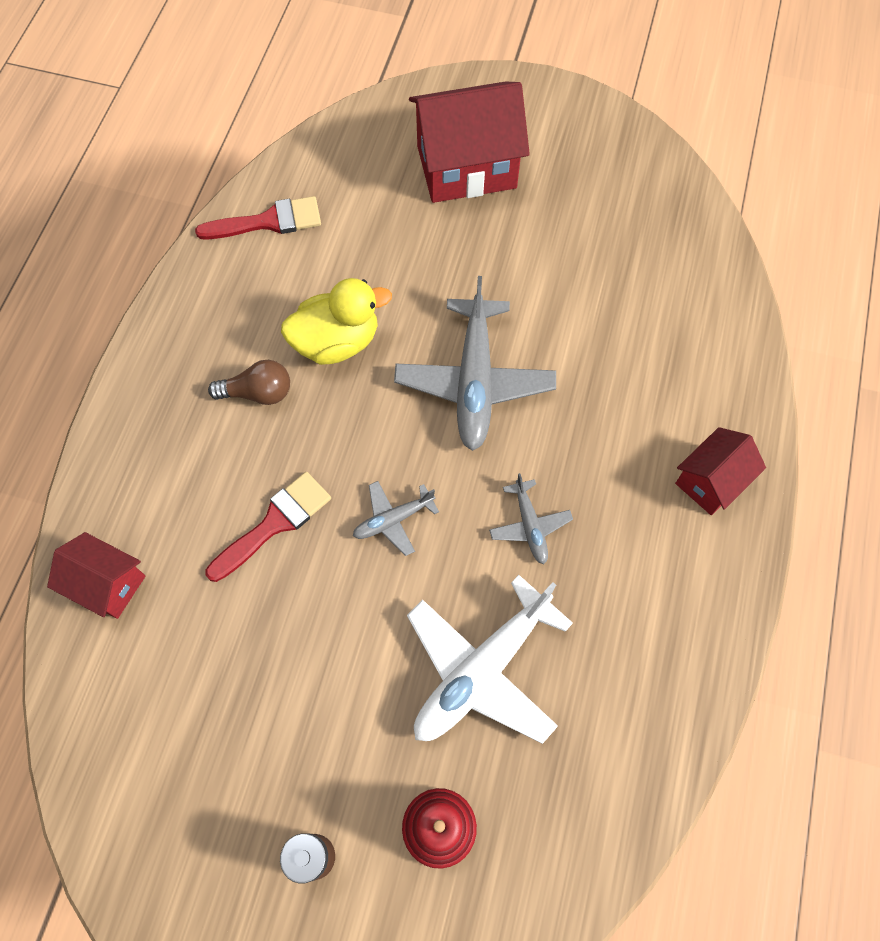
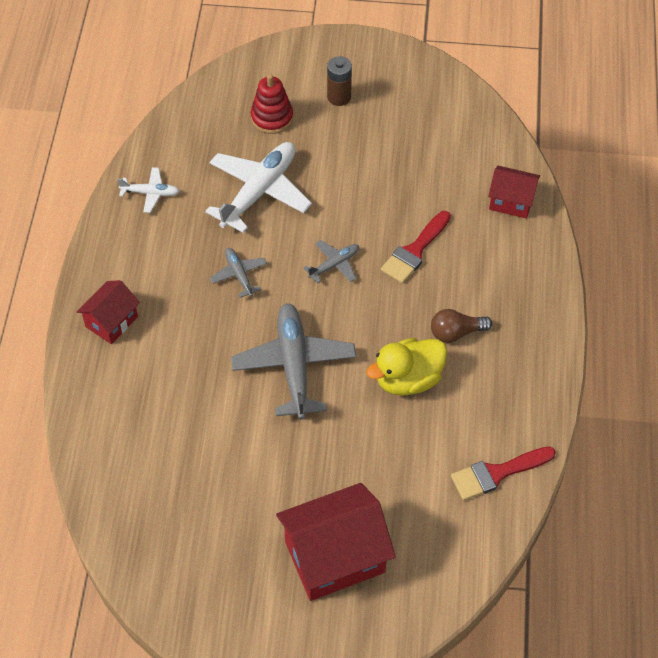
camera: 170 degrees right, 10 degrees down
(653, 697) = (150, 193): none -> white plane

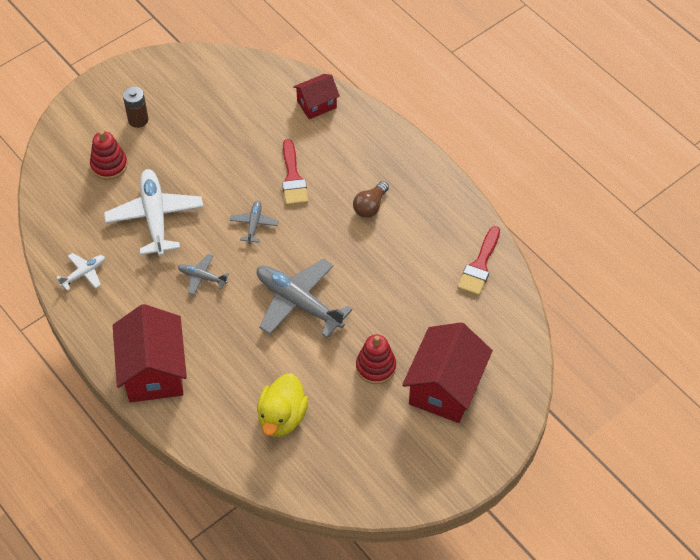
camera: 45 degrees left, 0 degrees up
(111, 322) = (154, 371): red house -> red house, size x1.79
(295, 482) = (376, 367): none -> red stacking toy
(408, 379) = (373, 255): yellow duck -> yellow duck (282, 417)

